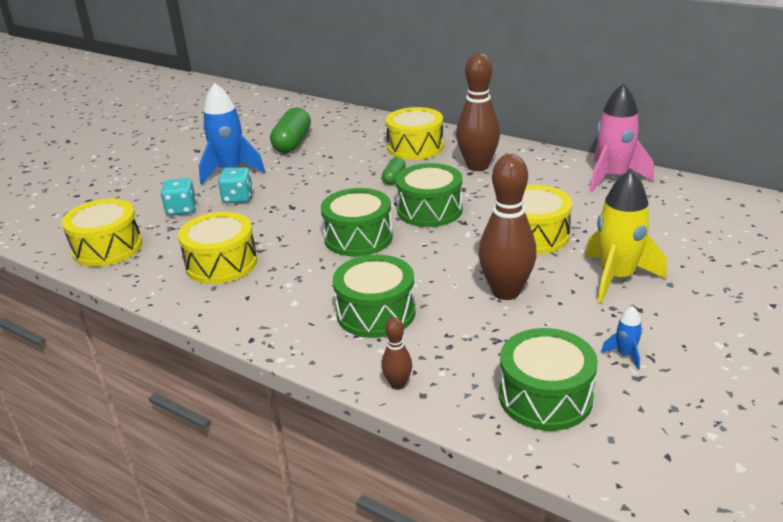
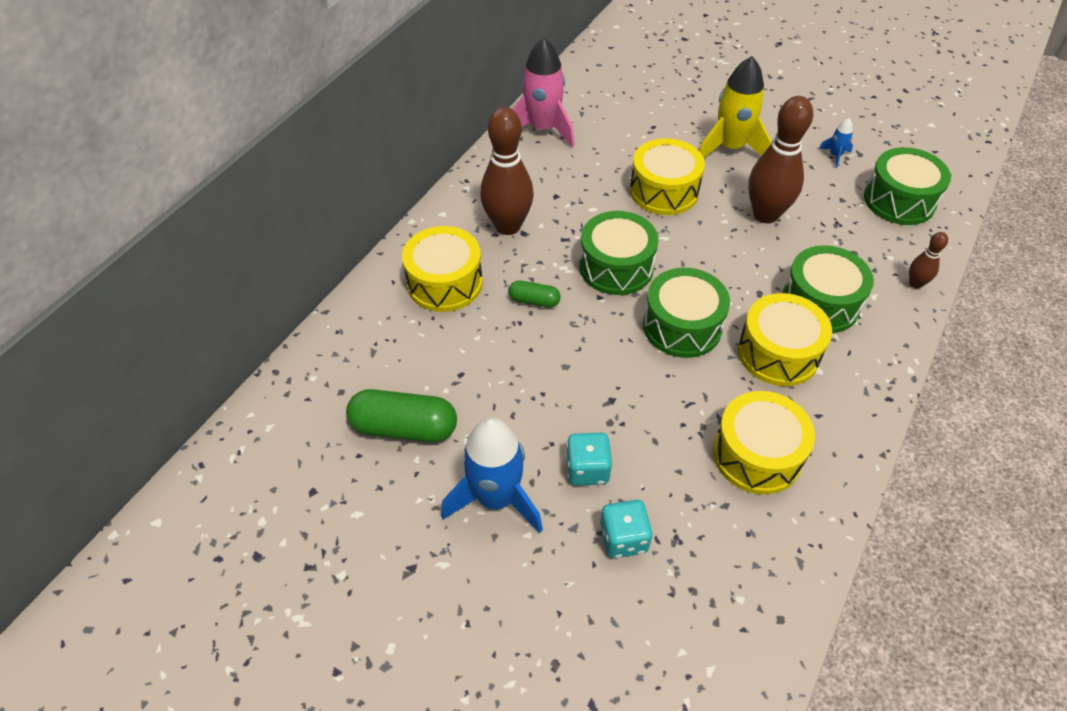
camera: 95 degrees left, 20 degrees up
(107, 248) = (740, 613): yellow drum -> yellow drum (778, 353)

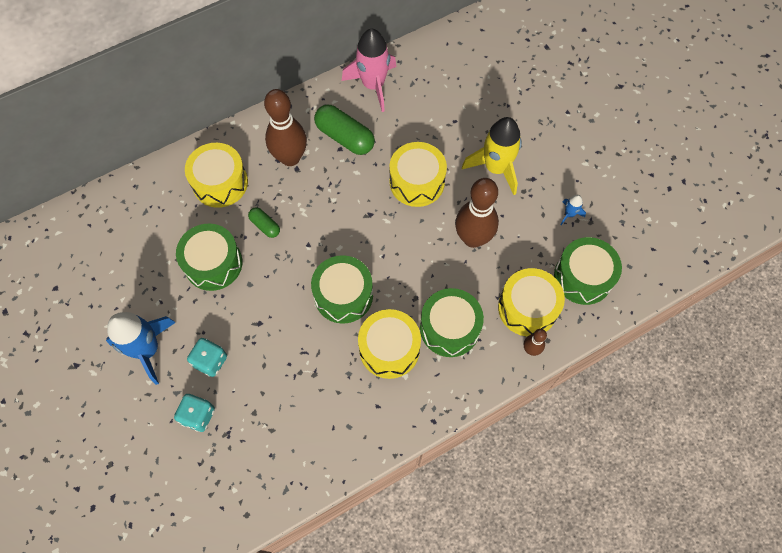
camera: 30 degrees right, 15 degrees up
(404, 428) = (128, 274): green capsule -> green capsule (345, 137)
(616, 267) = (336, 227): green drum -> green drum (213, 263)
(757, 455) = (316, 410): yellow drum -> yellow drum (527, 308)

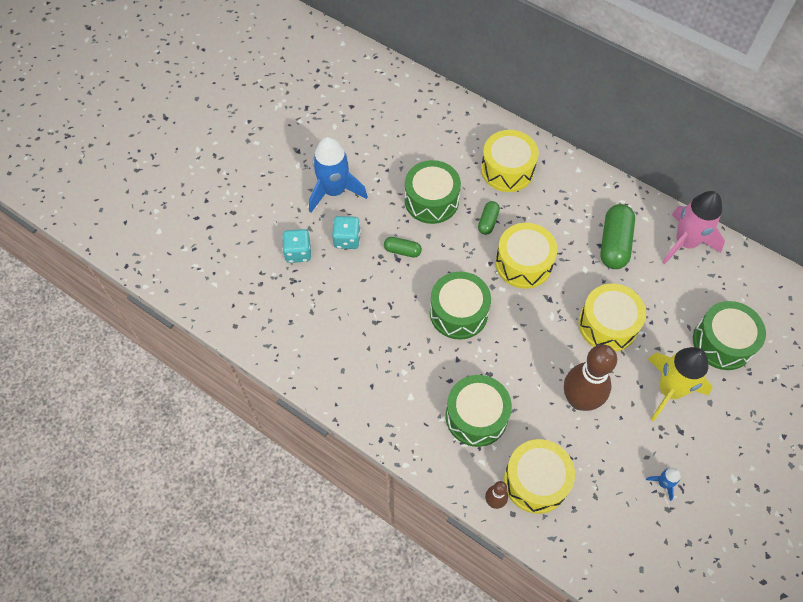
camera: 65 degrees right, 5 degrees down
(253, 315) = (402, 251): none -> green capsule
(290, 158) = (565, 210): brown bowling pin -> none
(389, 349) = (429, 372): yellow drum -> yellow drum (523, 263)
(583, 277) = (600, 524): green drum -> green drum (722, 342)

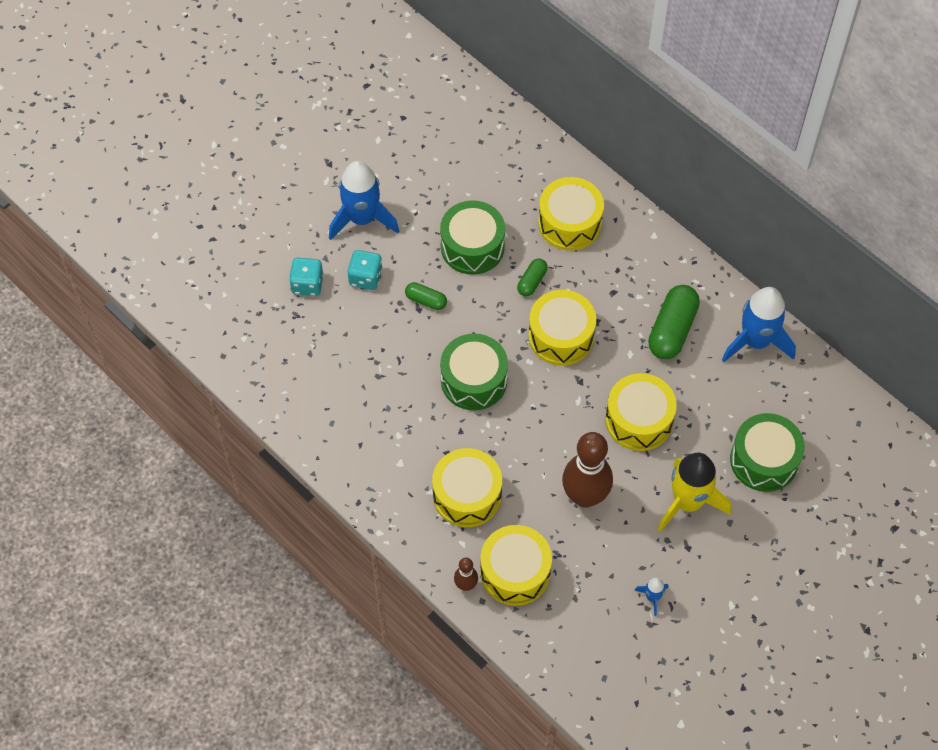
camera: 10 degrees right, 0 degrees up
(476, 416) = (467, 495): green drum -> yellow drum
(685, 242) = (756, 341): pink rocket -> blue rocket

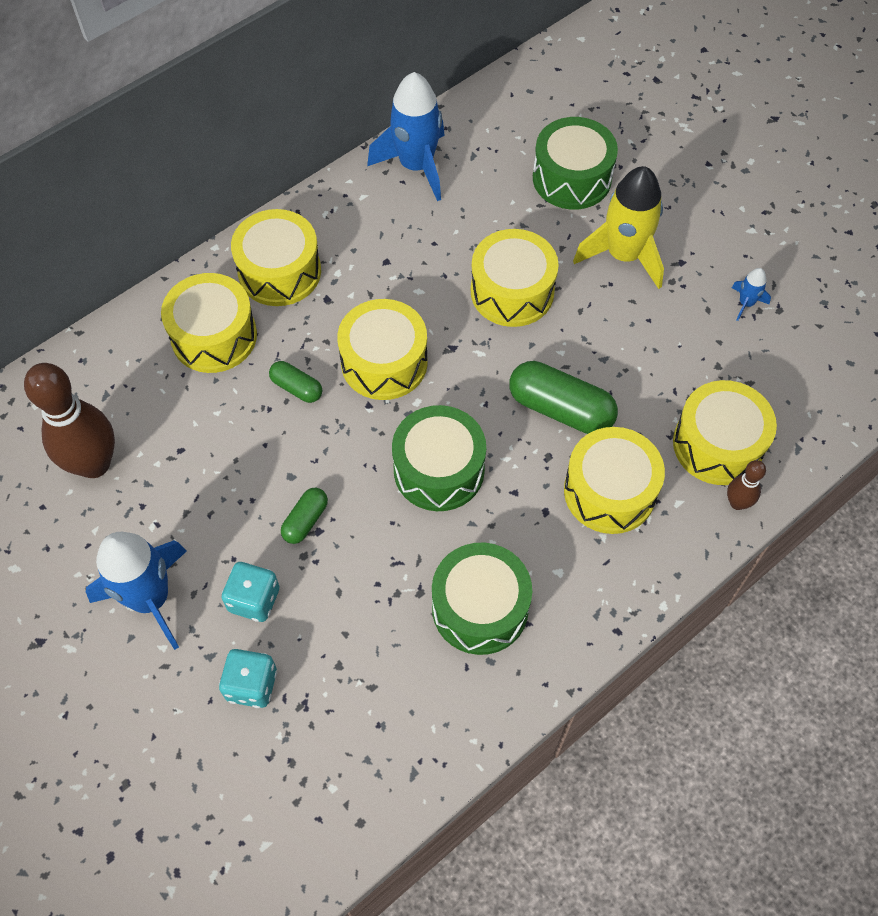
camera: 85 degrees left, 0 degrees up
(472, 246) = (228, 455): green drum -> green drum (480, 608)
(585, 496) = (613, 358): brown bowling pin -> brown bowling pin (94, 464)
(634, 257) = (279, 272): none -> yellow drum
(672, 330) = (390, 244): green capsule -> green capsule (560, 409)

